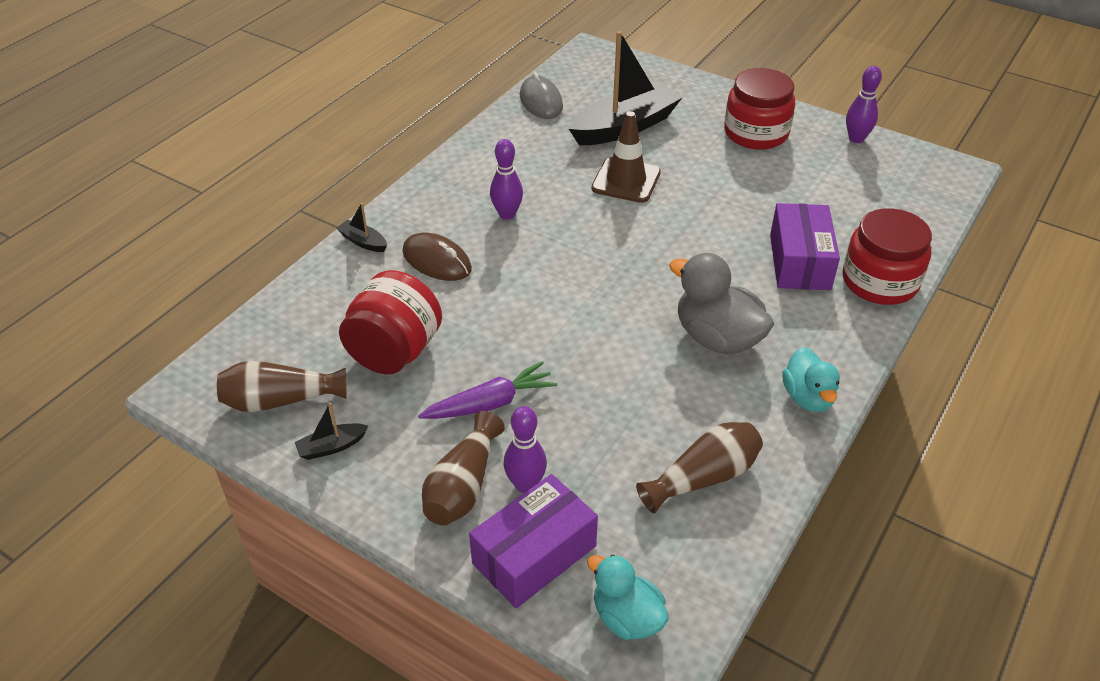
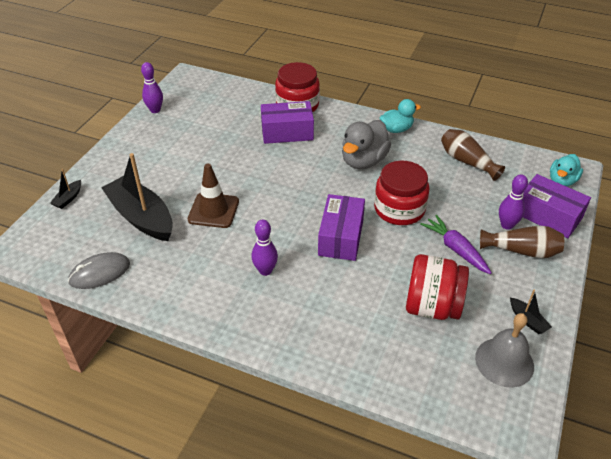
camera: 100 degrees left, 0 degrees up
(280, 400) = (504, 362): brown vase -> grey bell
(363, 242) = (318, 356): black boat -> black boat (68, 198)
(437, 260) = (330, 303): brown mouse -> none
(548, 286) = (341, 237): none -> purple box
(756, 133) = (149, 151): red jar -> red jar (399, 209)

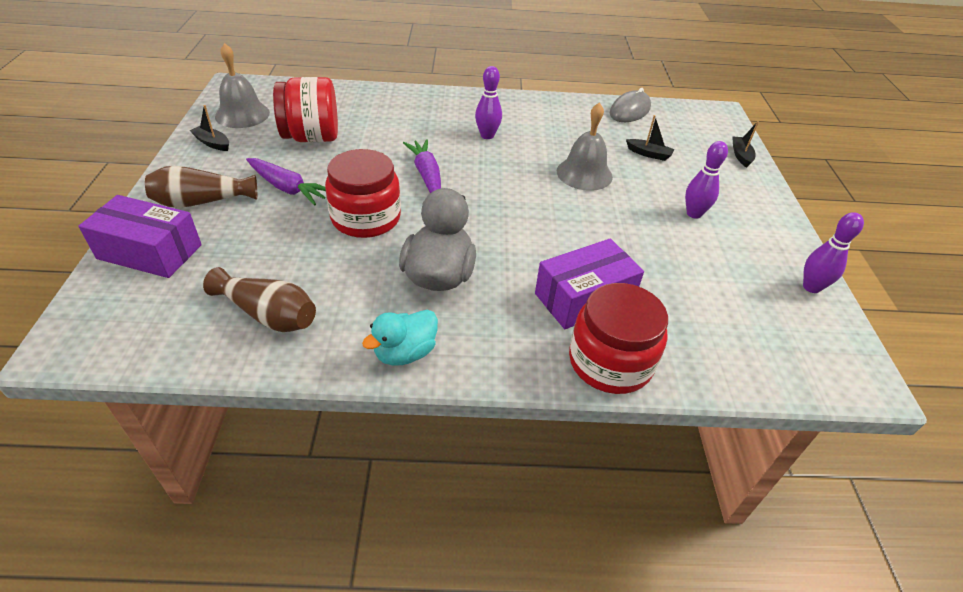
camera: 155 degrees right, 0 degrees up
(141, 217) = (649, 154): black boat -> black boat, size x0.42
(213, 210) = (584, 174): brown traffic cone -> grey bell
(341, 237) = (426, 175): purple box -> purple carrot
(507, 225) = (216, 227): purple bowling pin -> purple bowling pin (694, 214)
(562, 181) = (101, 315): turquoise duck -> none

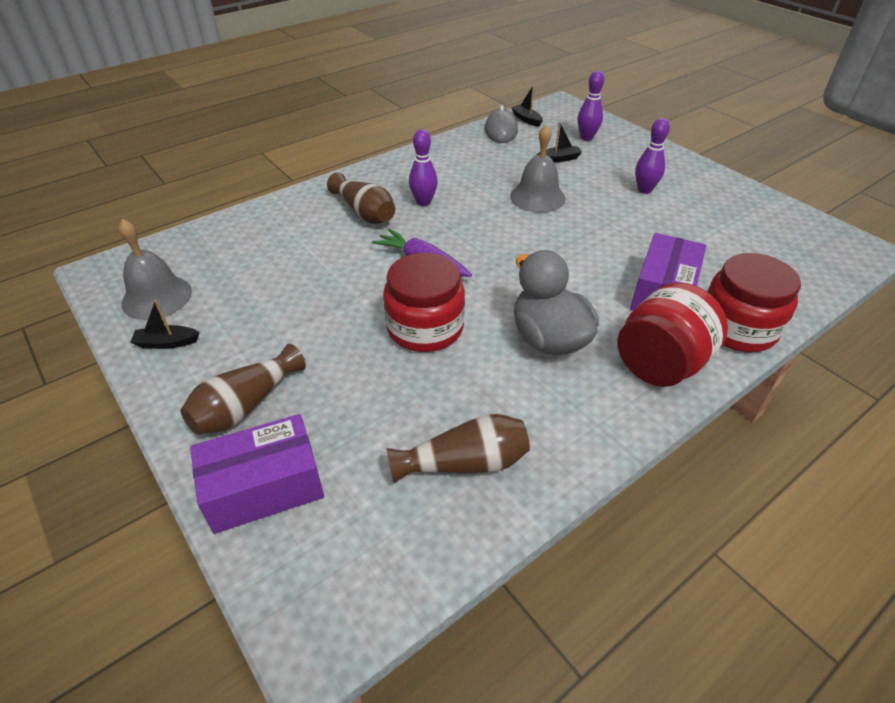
camera: 35 degrees left, 0 degrees up
(287, 188) = (314, 342): purple carrot -> none
(311, 137) = (267, 282): red jar -> red jar (660, 364)
(405, 353) = (610, 416): turquoise duck -> none
(435, 123) = (364, 212): none -> brown vase
(741, 155) = (616, 131): black boat -> black boat (526, 119)
(811, 287) = (768, 204): purple bowling pin -> purple bowling pin (586, 138)

